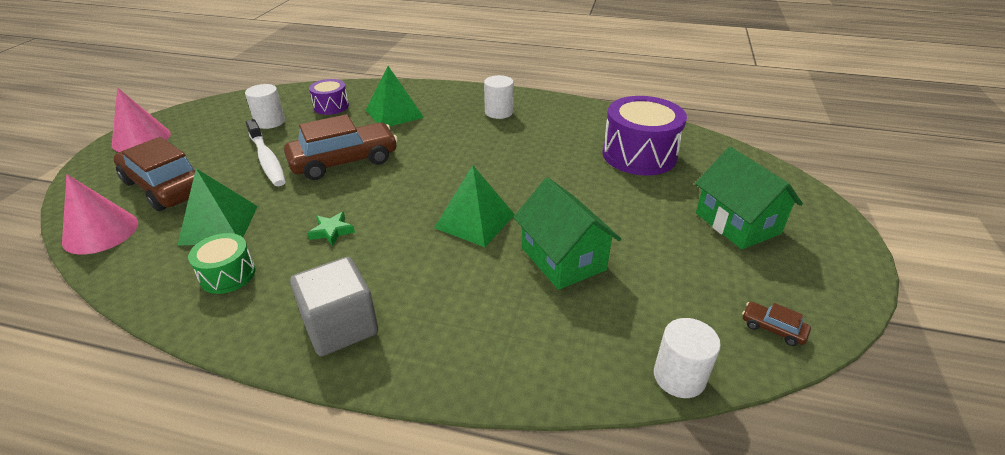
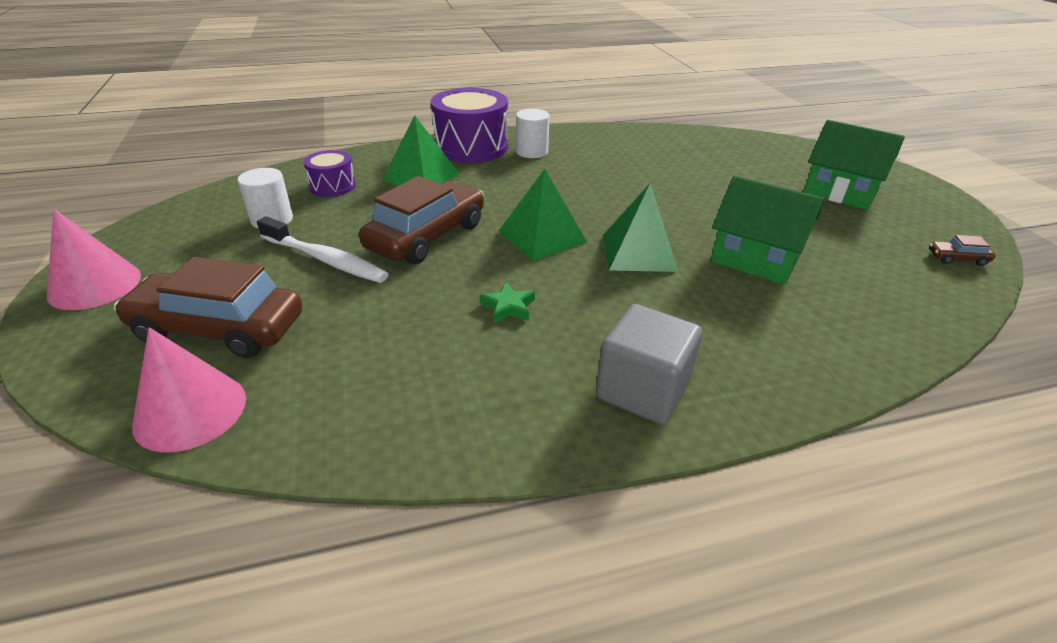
camera: 30 degrees left, 0 degrees up
(219, 225) = (359, 345): green pyramid -> green pyramid (542, 236)
(228, 275) = (446, 391): green drum -> none
(639, 155) = (703, 159): purple drum -> purple drum (471, 147)
(679, 377) = (949, 315): white cylinder -> none

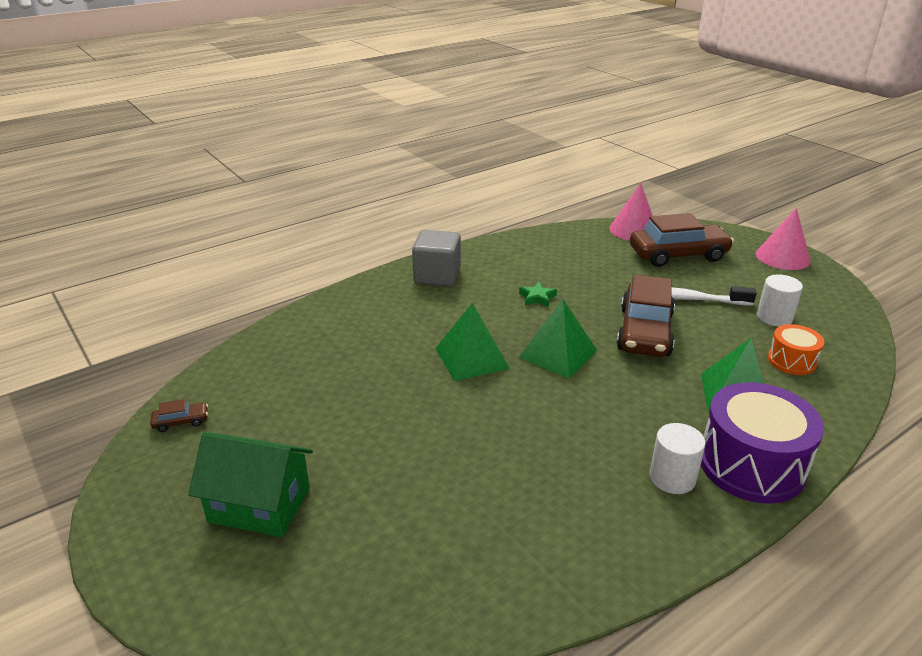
camera: 160 degrees right, 5 degrees down
(332, 186) = (791, 361): purple drum -> orange drum
(755, 259) = (373, 374): green house -> none

